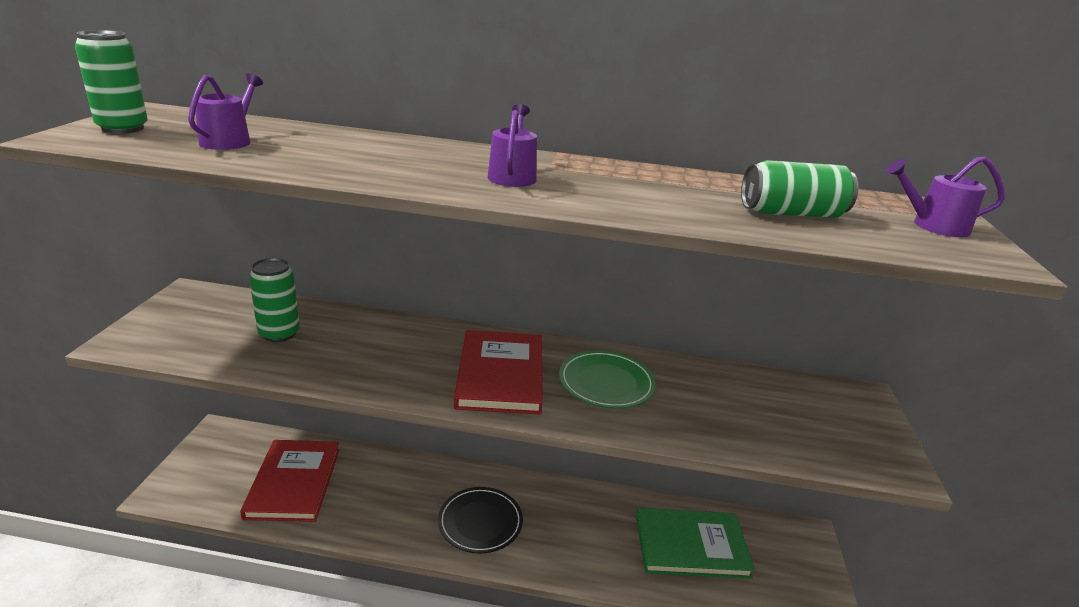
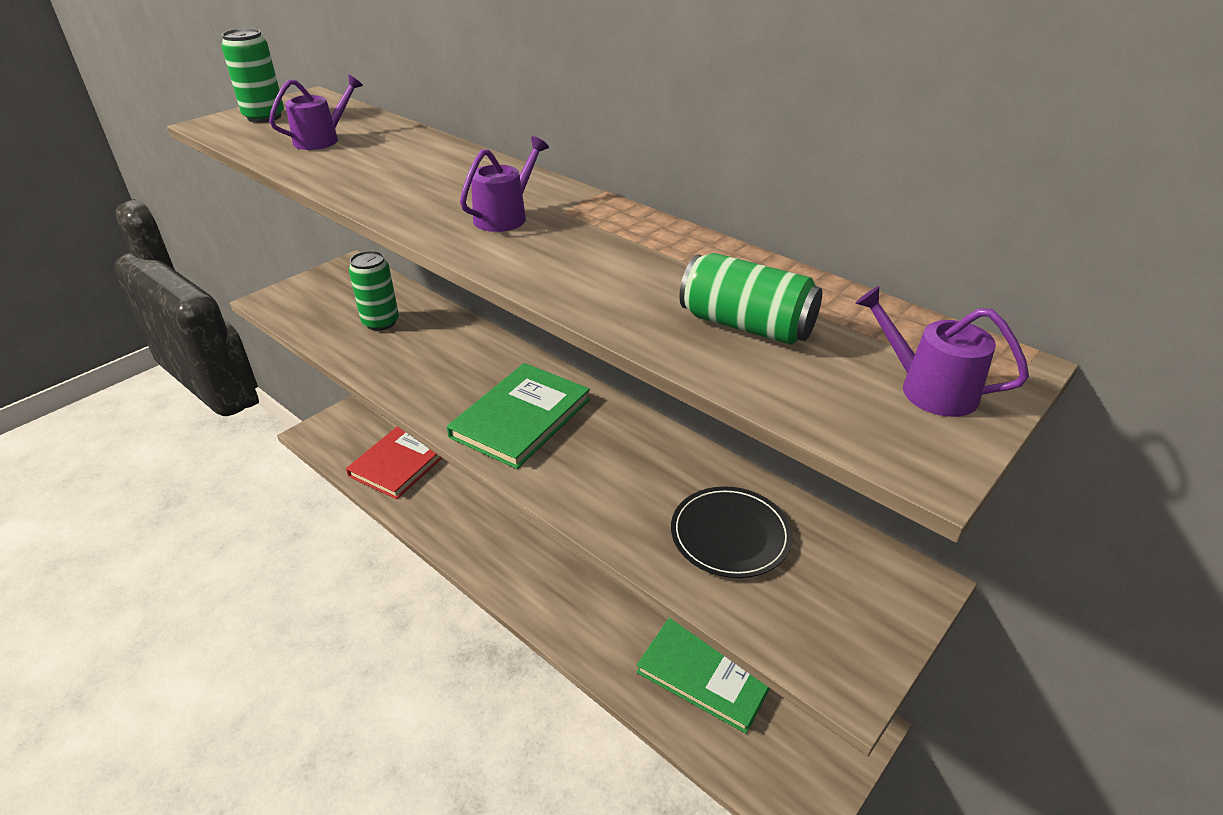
camera: 35 degrees right, 10 degrees up
(480, 522) = (523, 556): black plate -> black plate (730, 535)
(500, 375) = (521, 418): red book -> green book
(606, 382) = (614, 459): green plate -> none

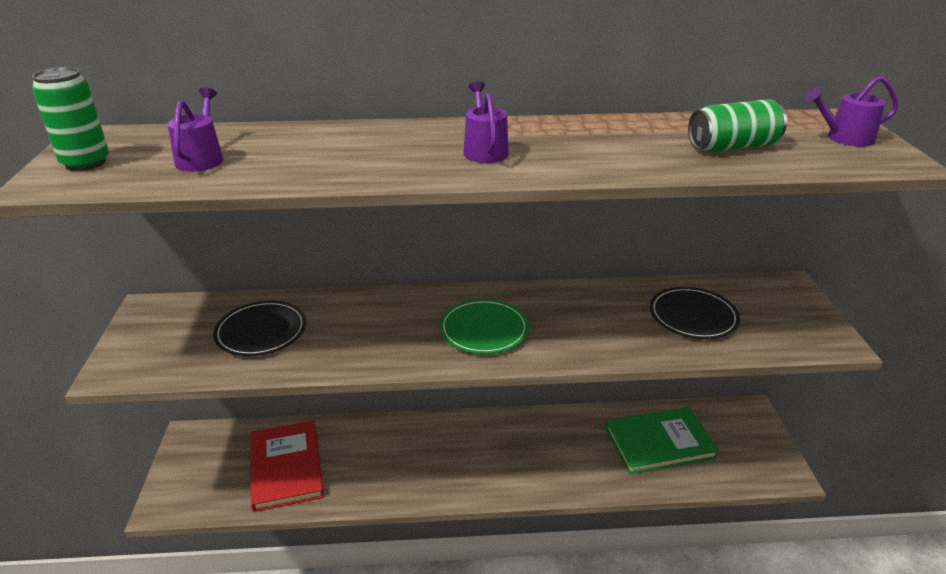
camera: 45 degrees left, 5 degrees down
(380, 322) = (261, 331): green can -> black plate
(521, 418) = (484, 329): green book -> green plate

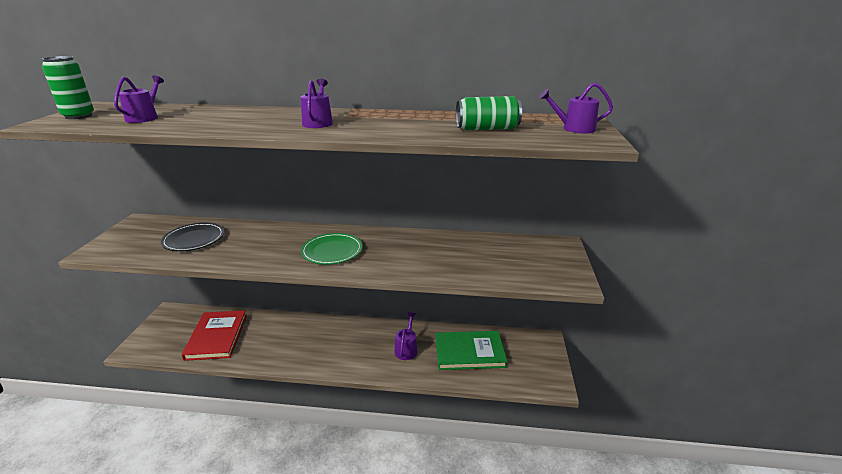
camera: 10 degrees right, 5 degrees down
(572, 449) = (406, 349): none -> purple watering can
(693, 316) = (479, 256): black plate -> none

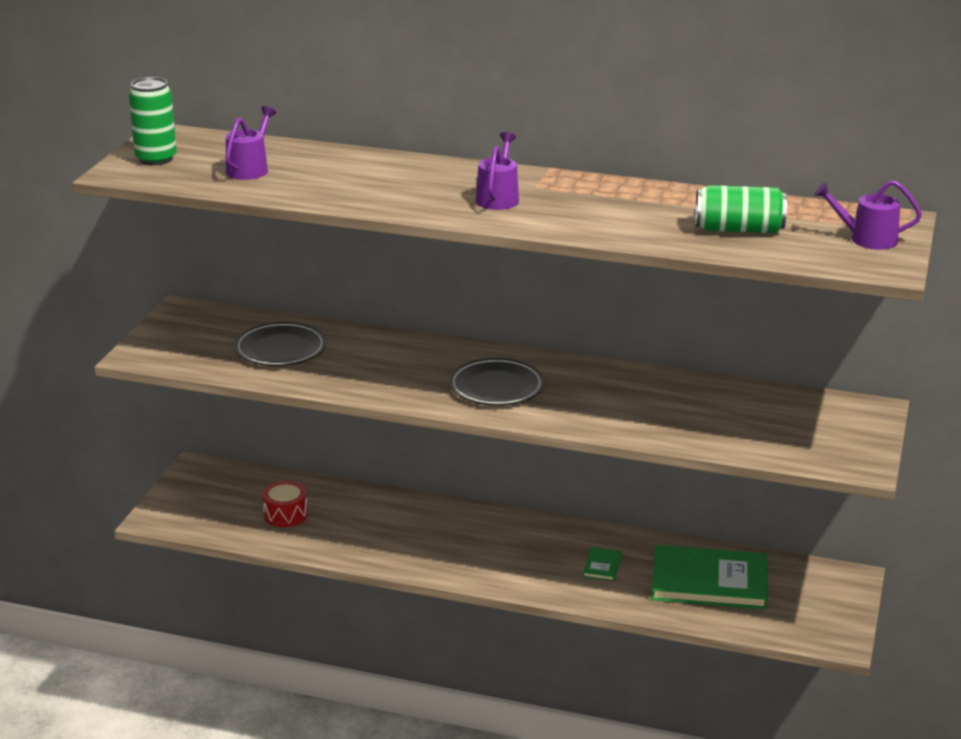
camera: 10 degrees right, 0 degrees up
(217, 337) = (285, 514): red book -> red drum
(332, 251) = (496, 386): green plate -> black plate
(406, 349) = (602, 566): purple watering can -> green book

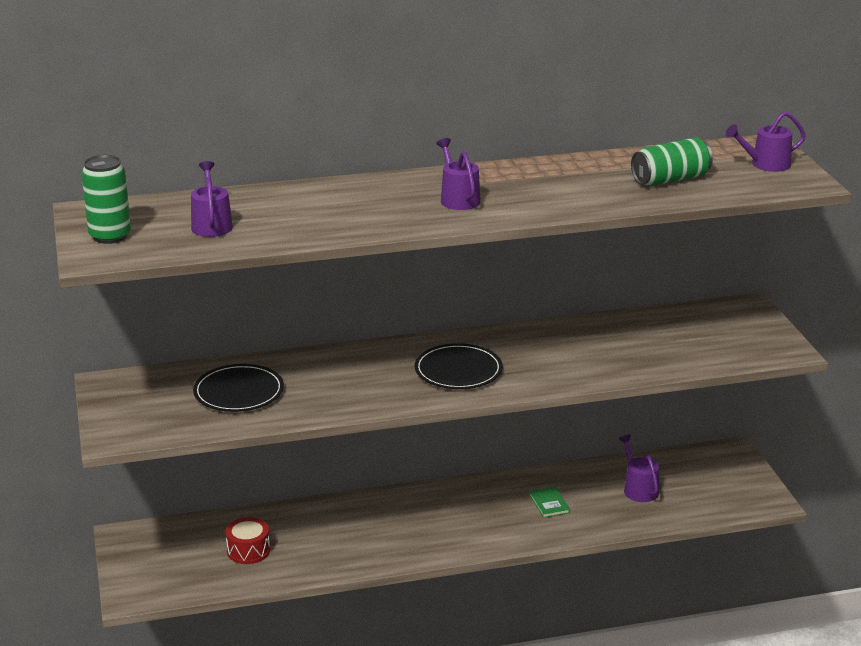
camera: 30 degrees left, 0 degrees up
(709, 582) = (639, 489): green book -> purple watering can

